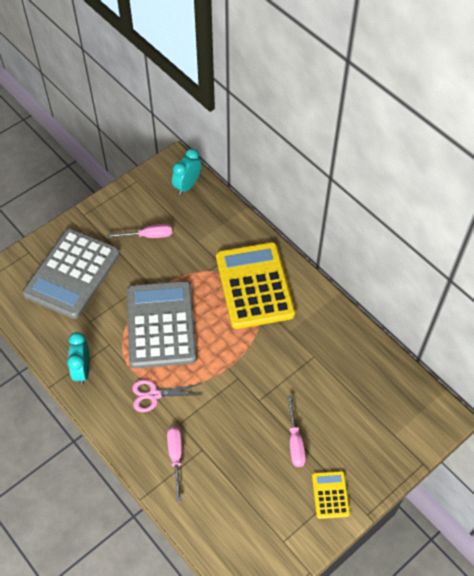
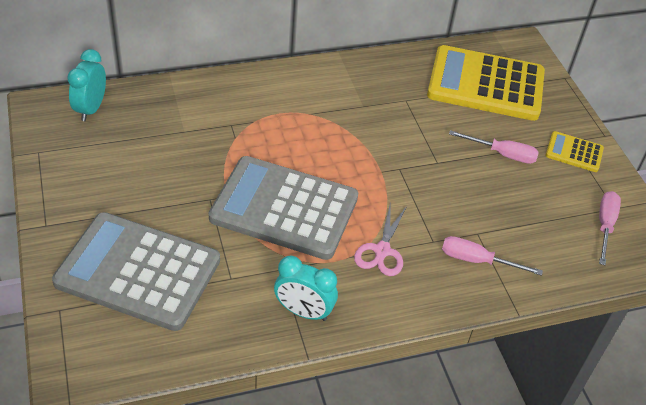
camera: 70 degrees left, 10 degrees down
(72, 274) = (138, 271): grey calculator -> grey calculator turned 150 degrees clockwise
(148, 236) = (138, 172): pink screwdriver -> pink screwdriver (605, 225)
(187, 186) = (91, 109): turquoise clock -> turquoise clock turned 45 degrees clockwise
(254, 286) = (285, 109): yellow calculator -> yellow calculator (486, 84)

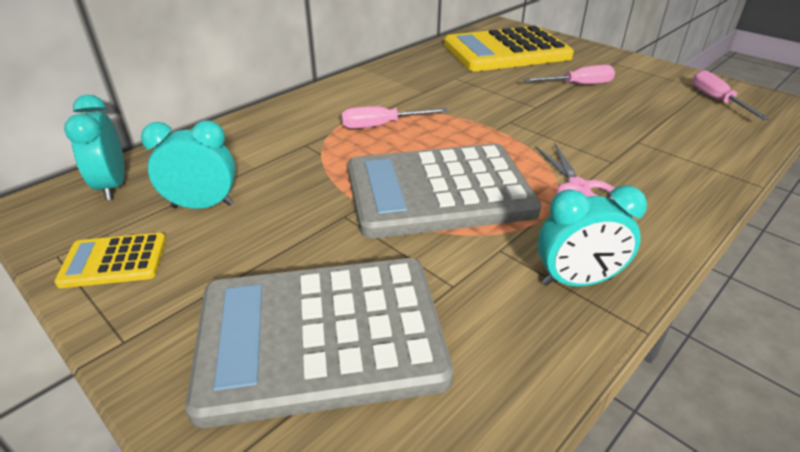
camera: 25 degrees left, 10 degrees down
(133, 151) = (203, 206): none -> turquoise clock
(477, 260) = (667, 160): pink screwdriver -> pink screwdriver (381, 126)
(574, 152) = (626, 67): yellow calculator -> yellow calculator (114, 261)

